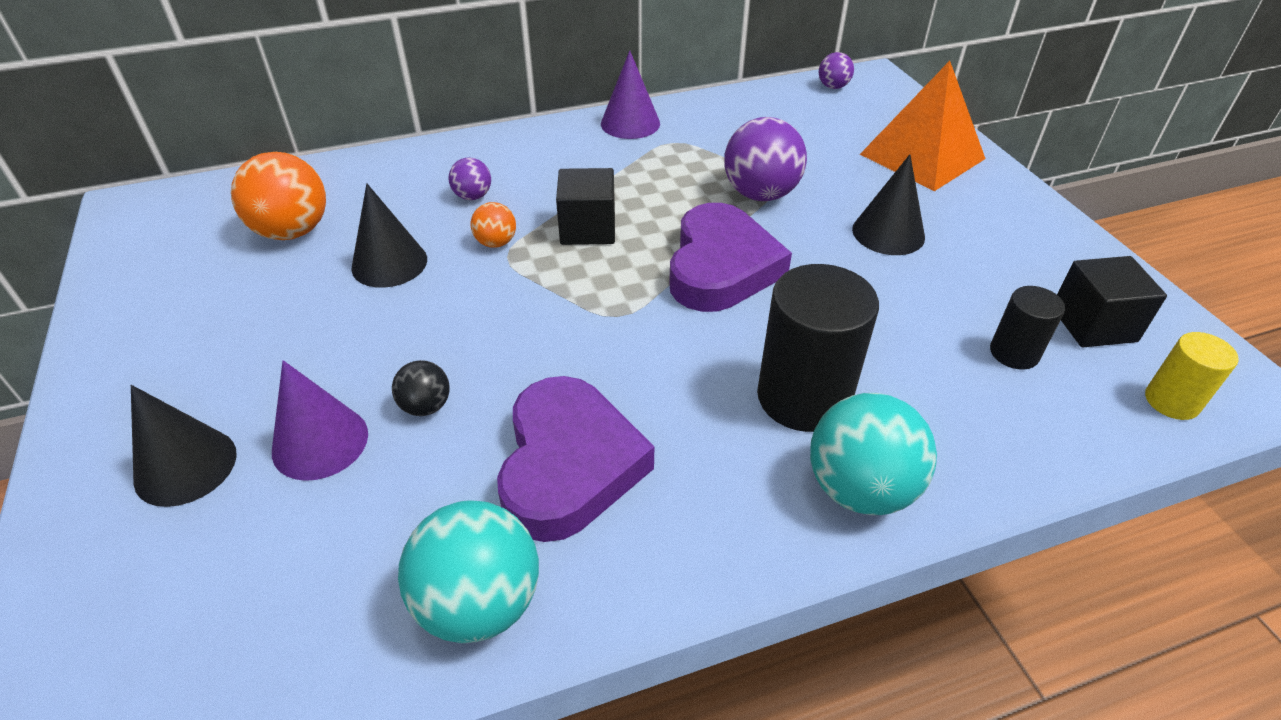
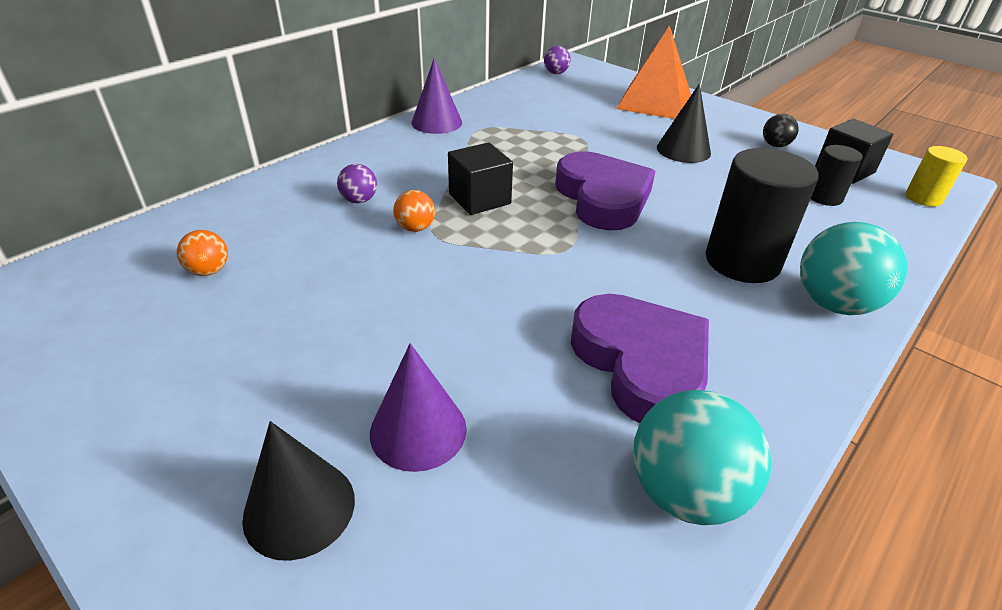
camera: 30 degrees left, 5 degrees down
(293, 231) = (209, 271): orange ball -> orange ball, size x0.52
(389, 263) = (335, 269): black cone -> none
(426, 406) = (484, 365): black ball -> black ball (775, 145)
(760, 194) = (579, 146): purple ball -> none

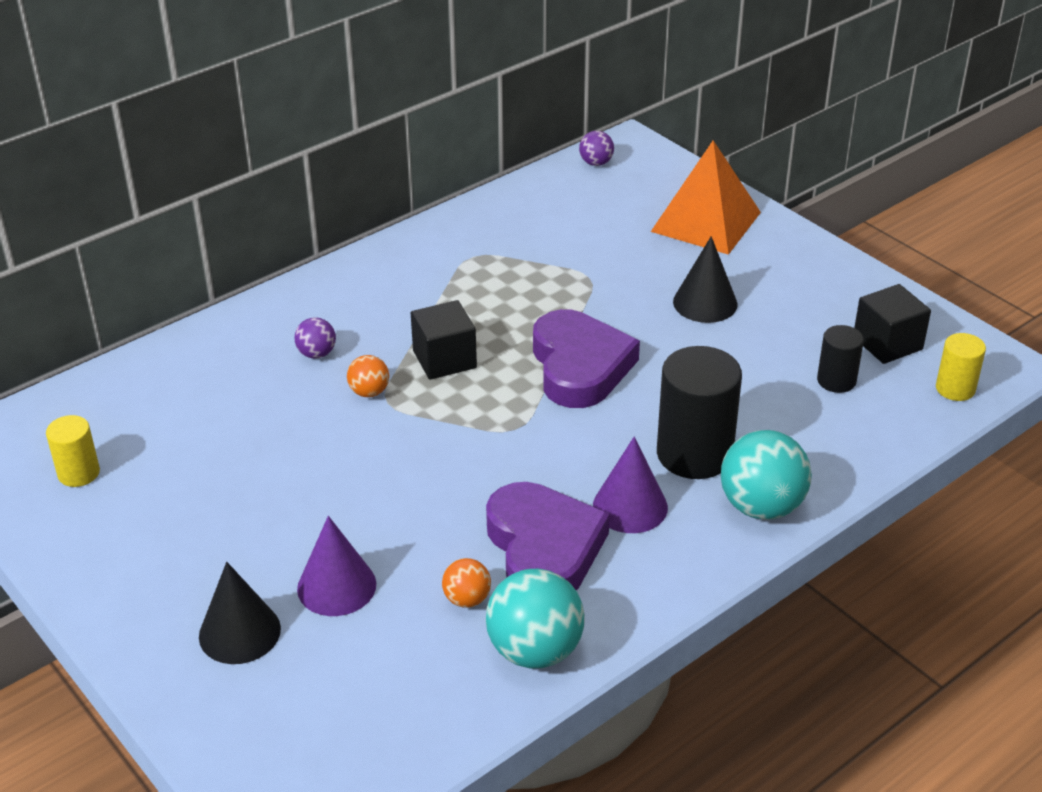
camera: 10 degrees right, 0 degrees up
(102, 323) = (79, 473): none -> yellow cylinder
(209, 271) = (167, 427): orange ball -> orange ball (467, 599)
(436, 122) = (421, 245): purple cone -> purple cone (630, 506)
(775, 145) = (824, 301): black ball -> none

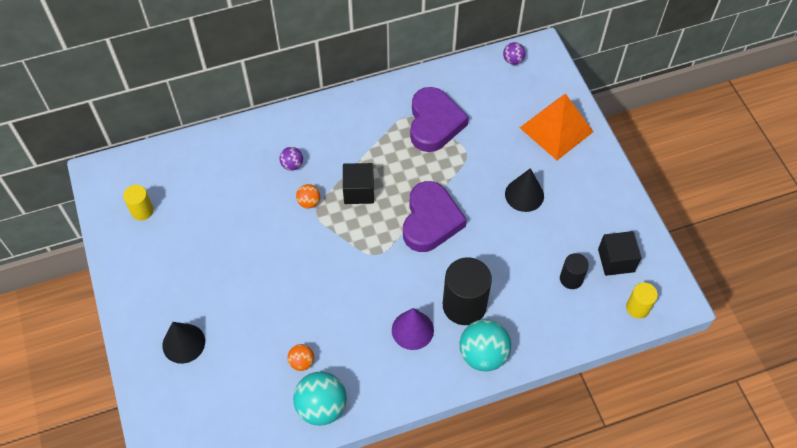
camera: 20 degrees right, 20 degrees up
(336, 586) = (241, 330): purple cone -> none
(544, 548) = (355, 342): purple heart -> purple heart (434, 123)

